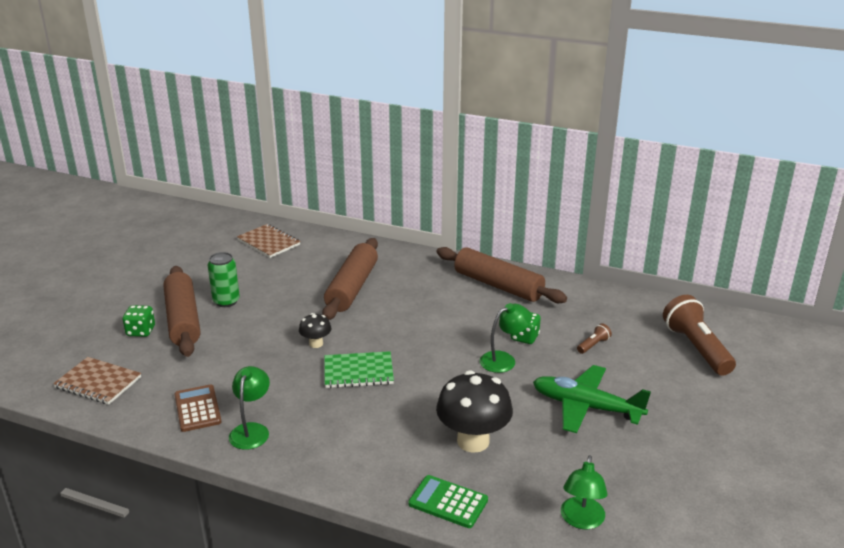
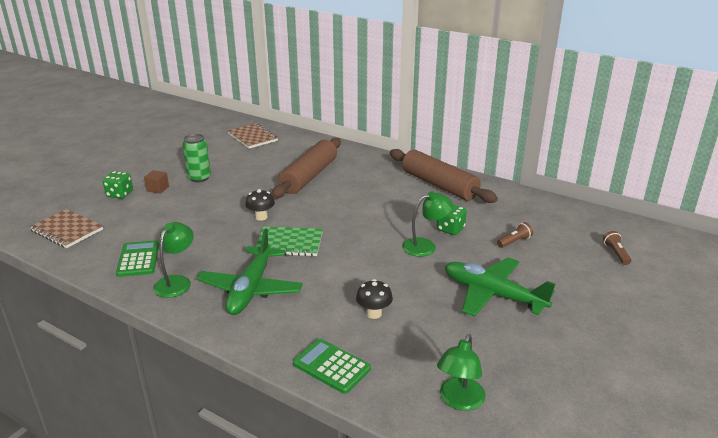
camera: 10 degrees right, 0 degrees up
(183, 320) = (157, 189): brown rolling pin -> brown cube
(197, 409) = (138, 259): brown calculator -> green calculator
(335, 429) = (250, 289): none -> green plane
(473, 441) = (374, 313): black mushroom -> black mushroom, size x0.50
(696, 348) = (616, 253): brown flashlight -> brown flashlight, size x0.44

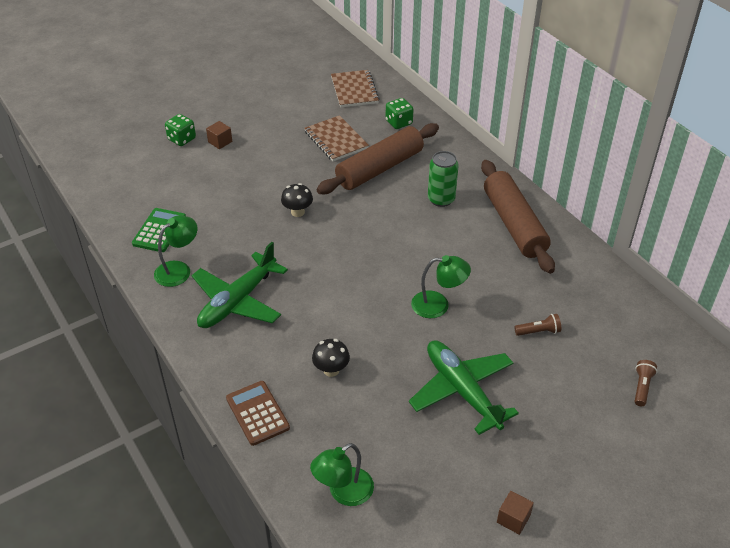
camera: 25 degrees right, 15 degrees up
(67, 230) = (115, 173): brown notebook -> brown notebook (336, 140)
(199, 178) = (267, 138): green can -> green can (441, 199)
(289, 243) = (305, 256): green notebook -> none
(331, 366) = (257, 413): green calculator -> brown calculator
(450, 229) = (481, 291): green dice -> green dice (399, 122)
(611, 369) = (513, 519): none -> brown cube

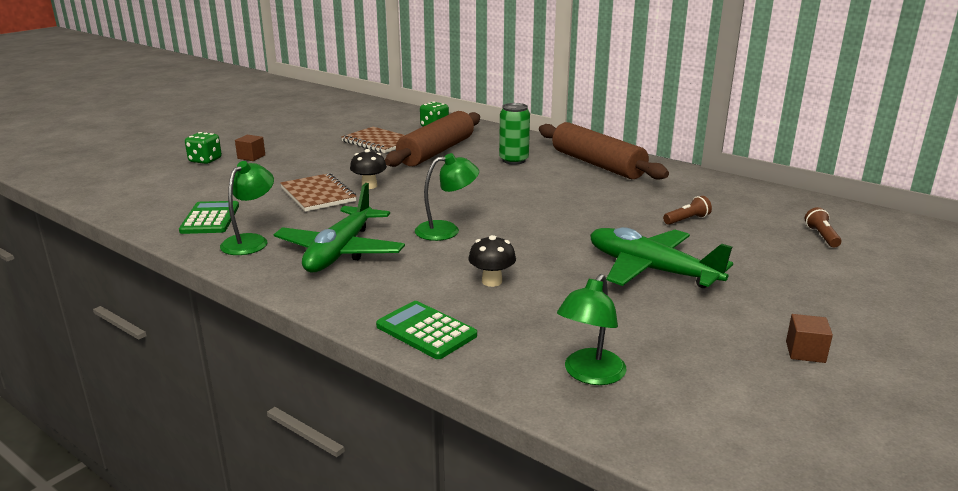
camera: 20 degrees left, 20 degrees down
(257, 413) = (426, 331): brown calculator -> green calculator
(354, 90) = (376, 116): brown notebook -> brown notebook (318, 194)
(438, 305) = (570, 219): green lamp -> green lamp (446, 230)

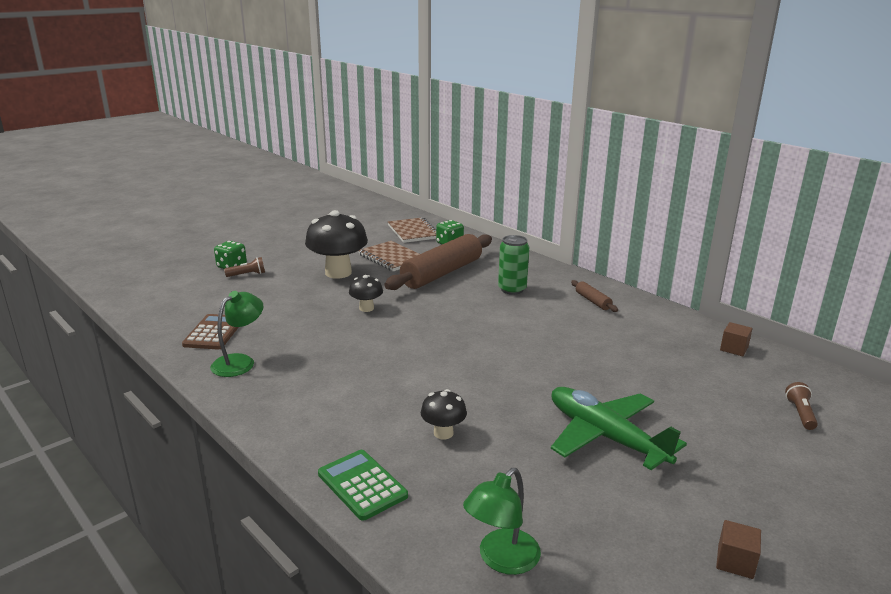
camera: 10 degrees right, 0 degrees up
(210, 218) = (214, 333): green calculator -> brown calculator
(251, 157) = (273, 266): brown cube -> brown cube (734, 348)
(318, 194) = (317, 314): brown notebook -> brown notebook (413, 232)
(326, 158) = (338, 273): none -> black mushroom
(340, 252) = (314, 382): green plane -> none
(446, 230) = (420, 367): green lamp -> none
(597, 164) = (593, 301): brown rolling pin -> brown rolling pin, size x0.42
(687, 220) = (662, 378): brown flashlight -> brown flashlight (247, 274)

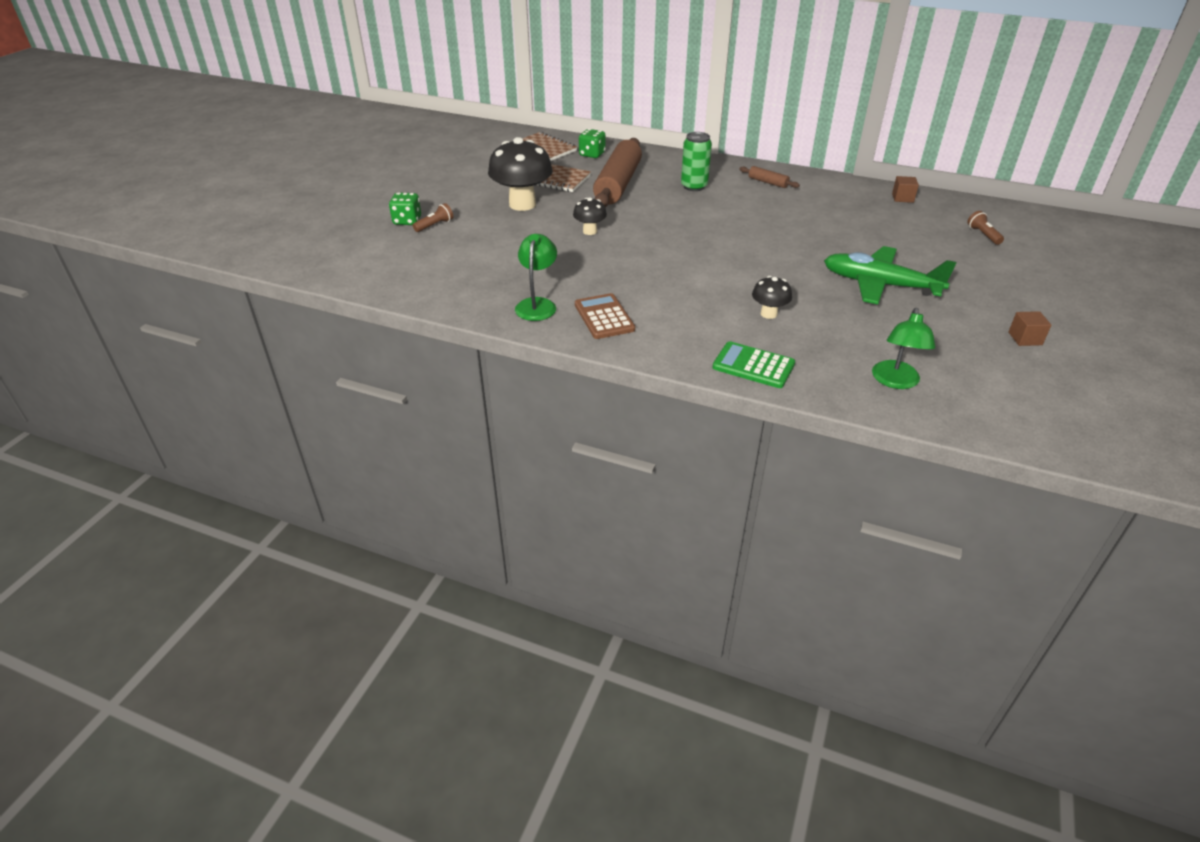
camera: 25 degrees left, 15 degrees up
(214, 333) = (478, 286): brown calculator -> brown calculator (604, 317)

